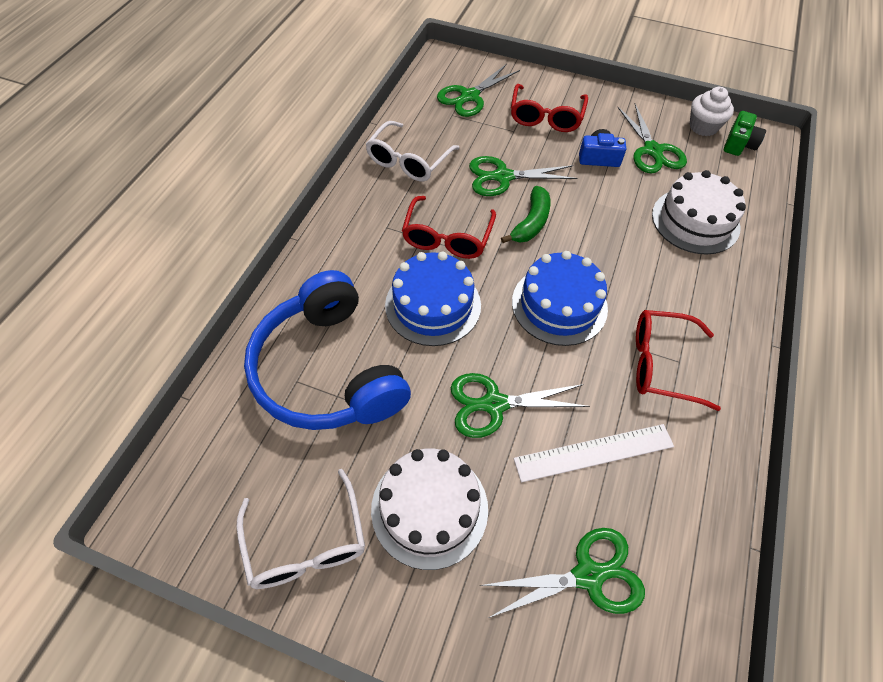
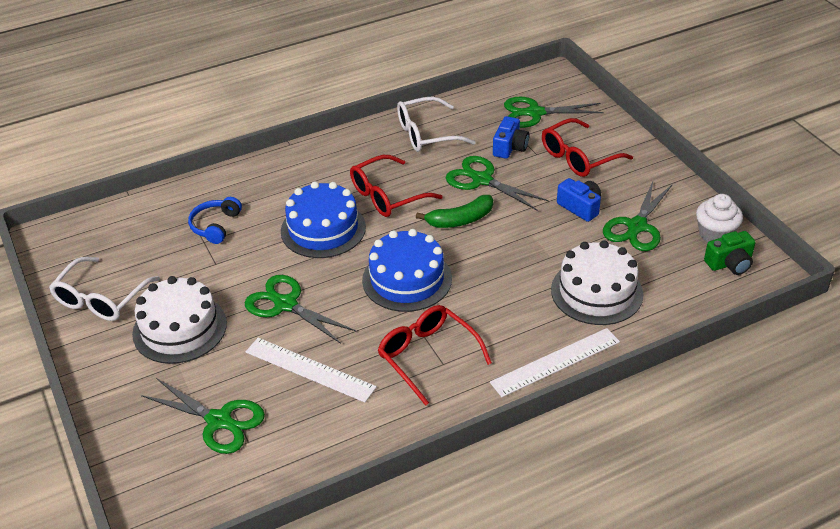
camera: 45 degrees right, 15 degrees down
(327, 371) = (215, 226): blue headphones -> blue headphones, size x0.42
(488, 136) = (510, 147): none -> blue camera
(745, 299) = (555, 362): none -> white ruler

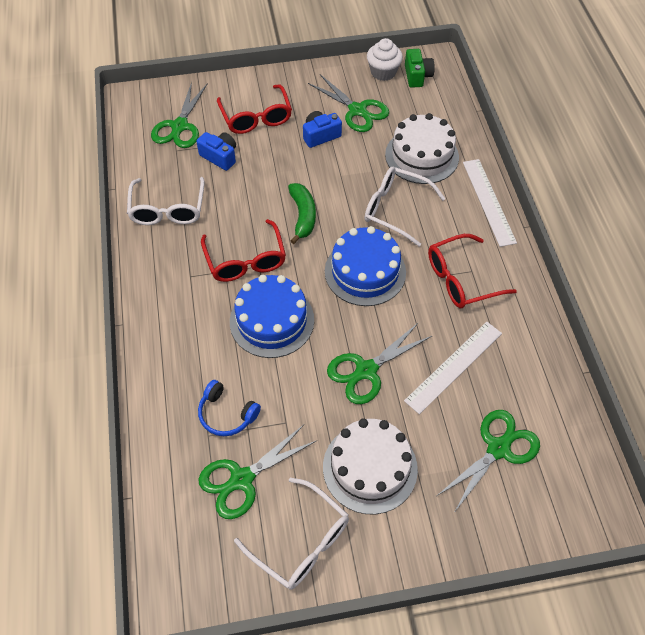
camera: 75 degrees left, 15 degrees up
(482, 180) = (256, 187): green scissors -> green scissors (242, 479)
(503, 285) = (395, 209): none -> white glasses

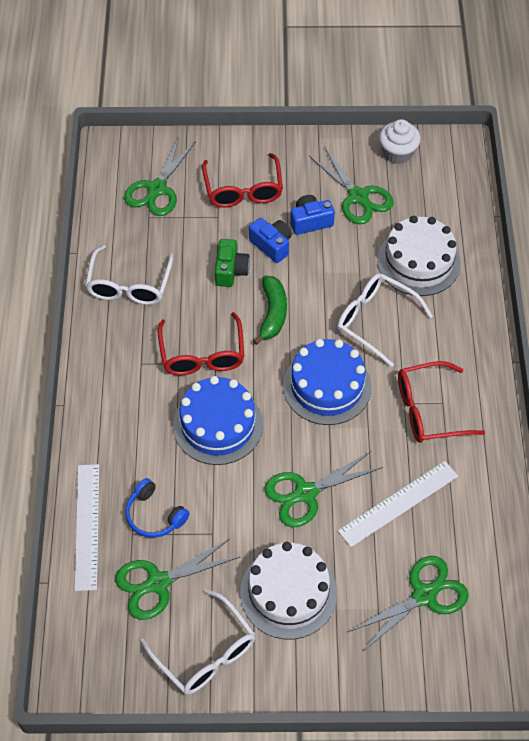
camera: 10 degrees right, 0 degrees up
(220, 157) = (195, 231): blue camera -> blue camera (272, 245)
(417, 76) = (436, 163): green camera -> green camera (231, 270)
(488, 201) = (480, 326): white ruler -> white ruler (87, 526)

